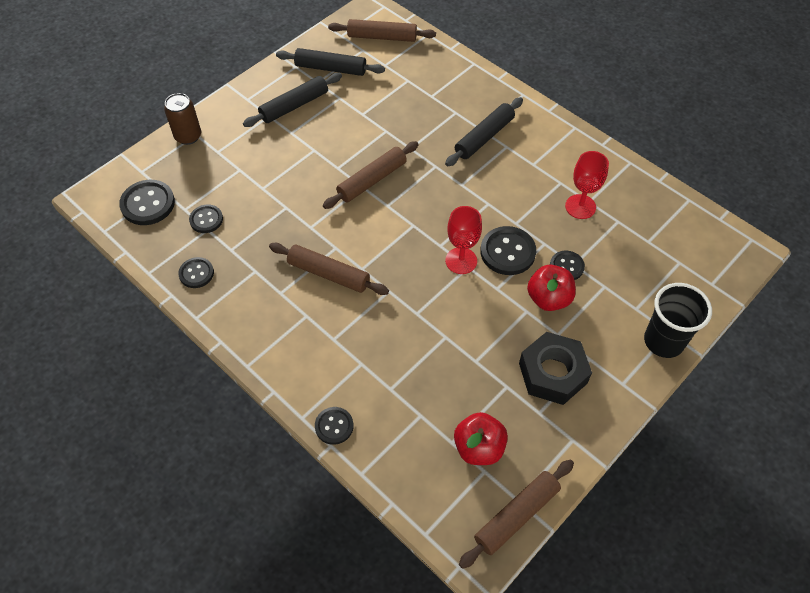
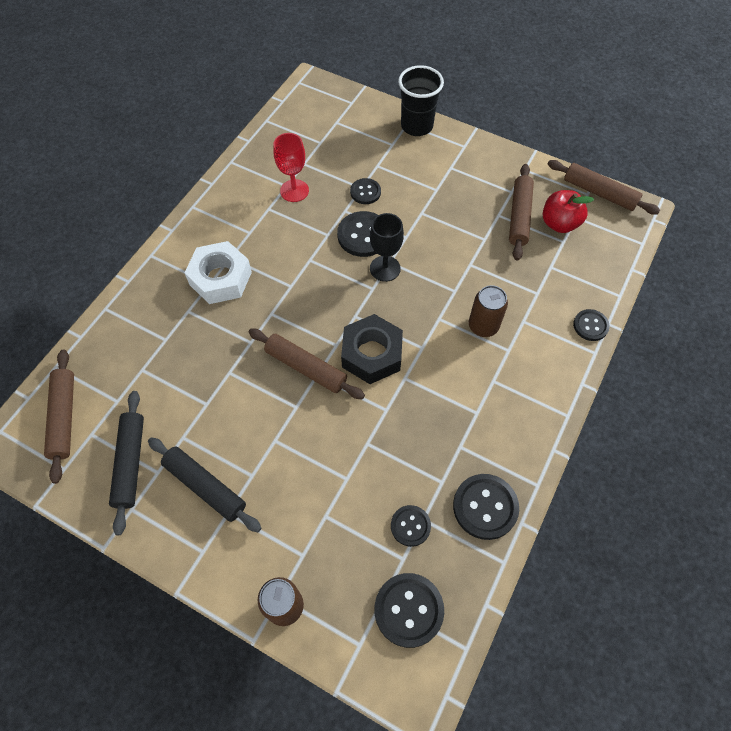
camera: 105 degrees left, 5 degrees up
(196, 273) = (485, 507): black button -> black button, size x1.63
(328, 274) = (439, 375): brown rolling pin -> brown rolling pin (519, 216)
(367, 325) = (483, 326): none -> brown can
(461, 261) = (385, 268): red goblet -> black goblet
(484, 137) = (221, 278): black rolling pin -> white nut
(548, 298) = (403, 200): red apple -> none
(552, 373) = (473, 188): black nut -> black nut (372, 354)

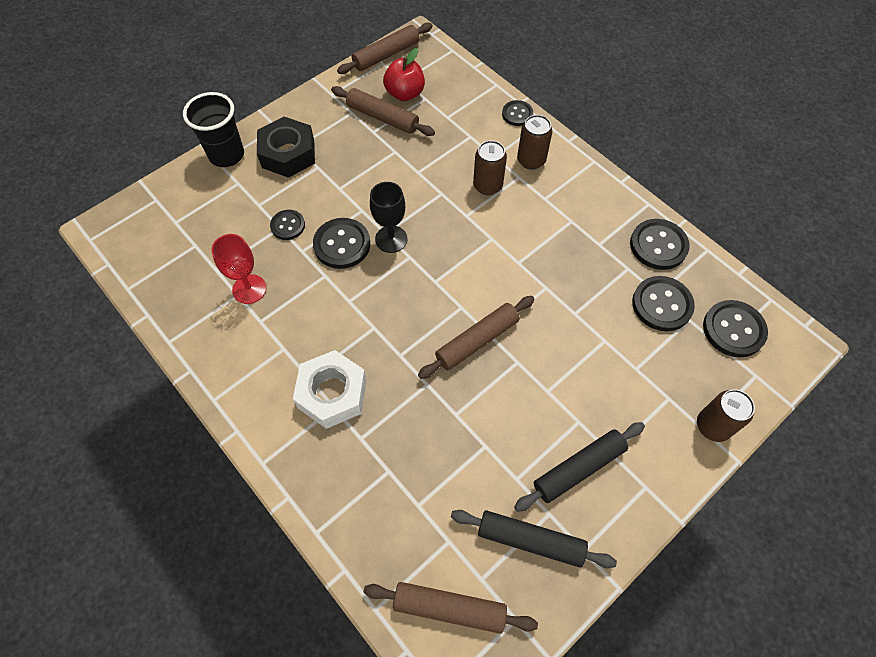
camera: 70 degrees left, 0 degrees up
(372, 354) = (483, 280): black nut -> black nut (288, 154)
(410, 526) = (662, 304): black button -> black button, size x1.63
(535, 355) = (531, 160): none -> brown can

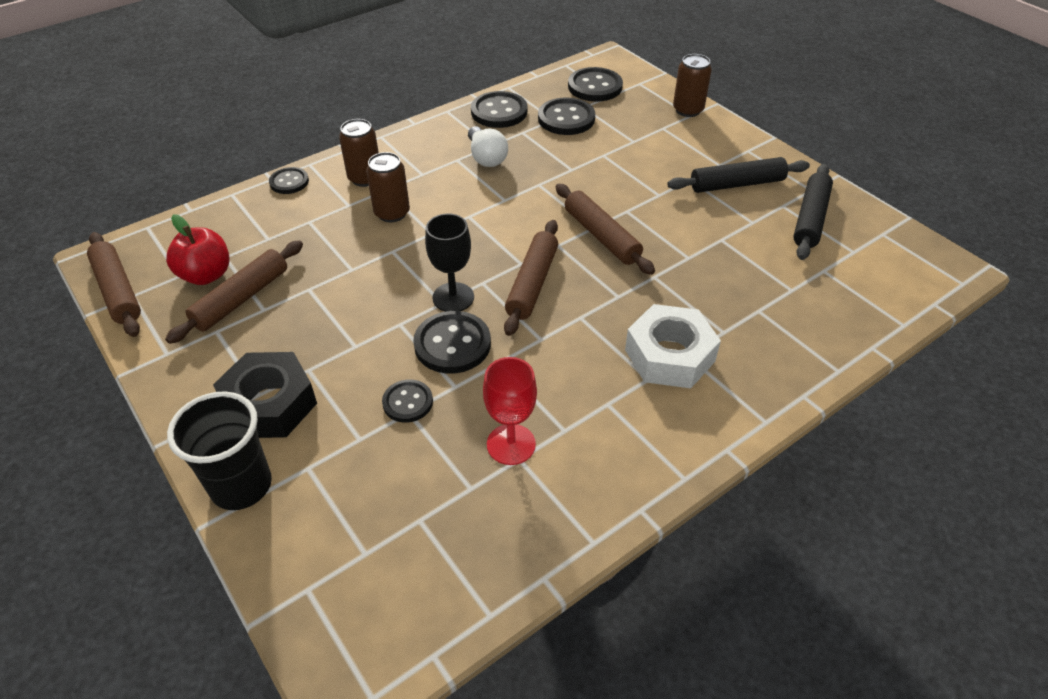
camera: 85 degrees left, 15 degrees down
(449, 608) = (886, 273): brown rolling pin -> brown rolling pin (532, 283)
(578, 469) = (737, 184): black rolling pin -> black rolling pin turned 75 degrees counterclockwise
(579, 242) = (486, 157): none -> white light bulb

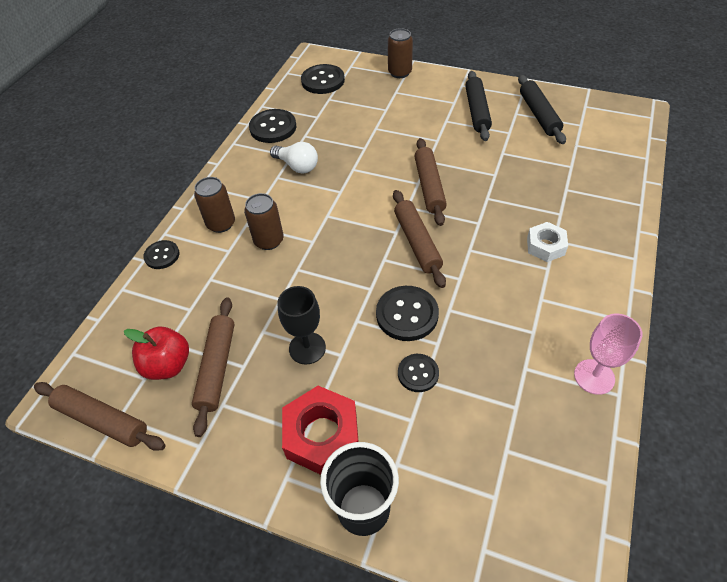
camera: 30 degrees left, 5 degrees up
(269, 404) = (322, 435): black nut -> red nut
(453, 297) = (374, 281): black goblet -> black goblet (307, 348)
(511, 444) = (511, 361): red goblet -> none
(566, 119) = (325, 112): black button -> none
(584, 509) = (594, 376): none -> pink goblet
(601, 236) = (429, 186): brown rolling pin -> brown rolling pin turned 60 degrees clockwise
(669, 355) = (545, 246): white nut -> white nut, size x0.62
(737, 184) = (477, 111): black rolling pin -> black rolling pin turned 45 degrees counterclockwise

